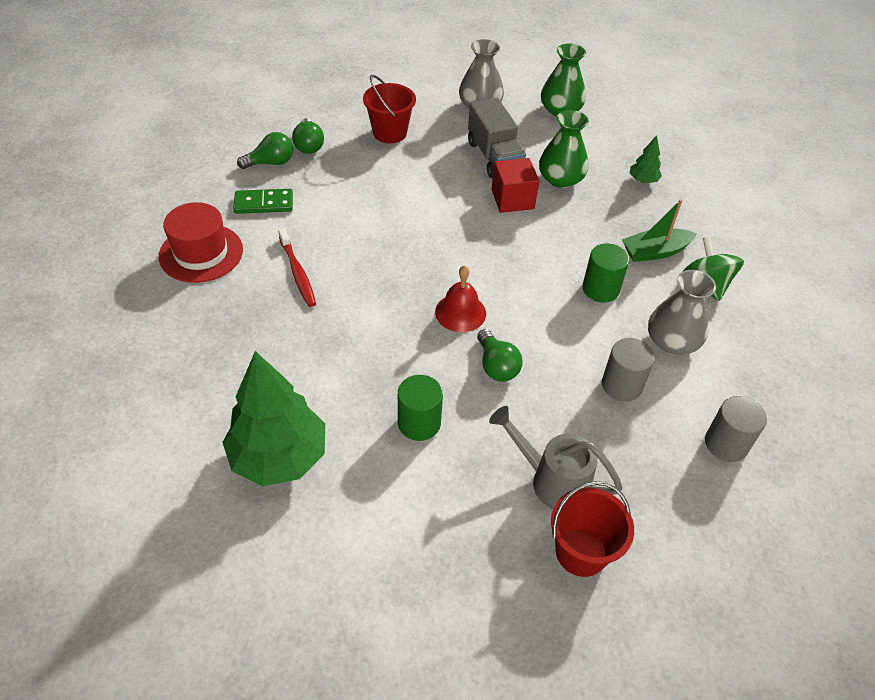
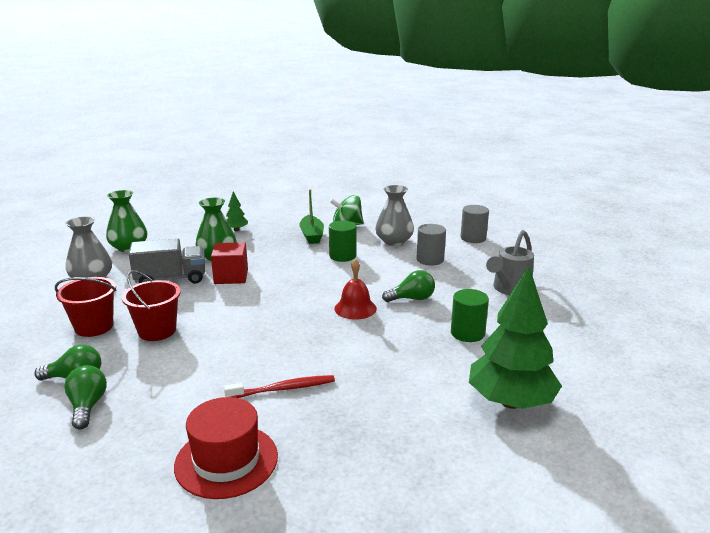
camera: 80 degrees left, 25 degrees down
(264, 204) = (161, 412): green domino -> none
(581, 552) = (559, 286): red bucket -> red bucket (157, 331)

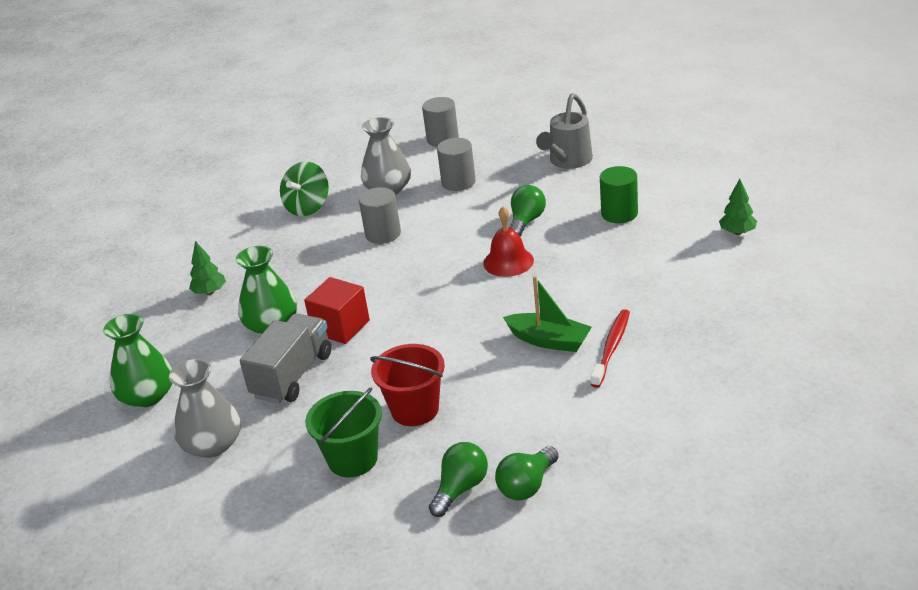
camera: 50 degrees left, 10 degrees up
(87, 406) = (527, 486): green light bulb -> green light bulb turned 75 degrees counterclockwise
(94, 327) = (353, 459): red bucket -> green bucket
(226, 460) = (692, 408): red hat -> none
(312, 235) = (302, 239): green boat -> green boat (549, 340)
(342, 256) = (383, 234): green cylinder -> grey cylinder
(509, 289) = (568, 161): grey watering can -> grey watering can turned 45 degrees clockwise
(510, 402) = (737, 232): green tree -> green tree, size x0.44

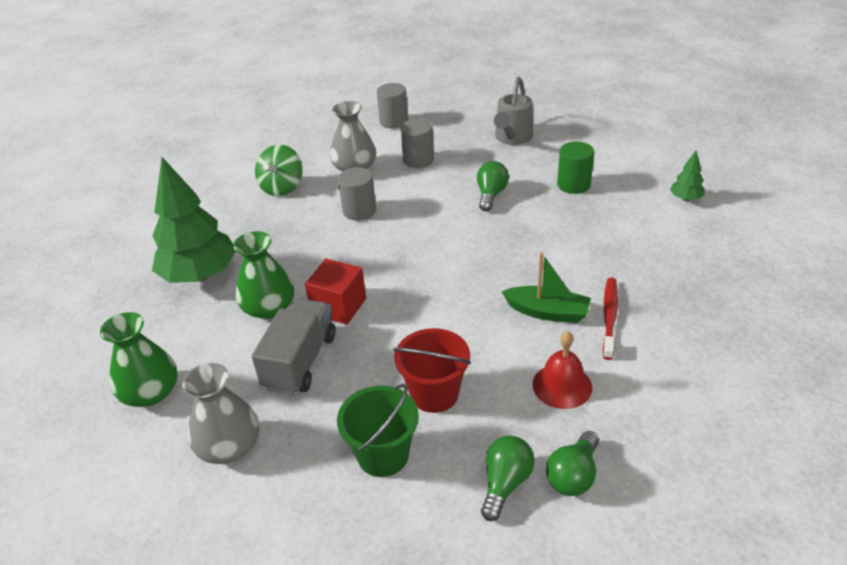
camera: 10 degrees left, 5 degrees up
(210, 292) = (200, 275): green tree -> green tree, size x2.27
(508, 261) = (485, 234): red bell -> red bell (562, 385)

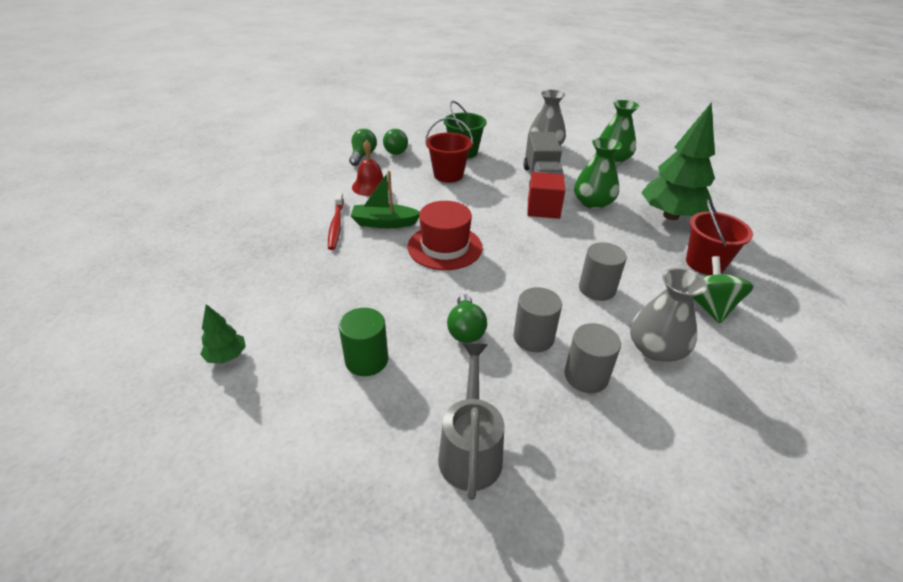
camera: 160 degrees right, 0 degrees up
(237, 220) = (705, 263): none -> red bucket
(394, 121) = (688, 466): grey cylinder -> grey cylinder (533, 337)
(483, 269) = (445, 247): none -> red hat

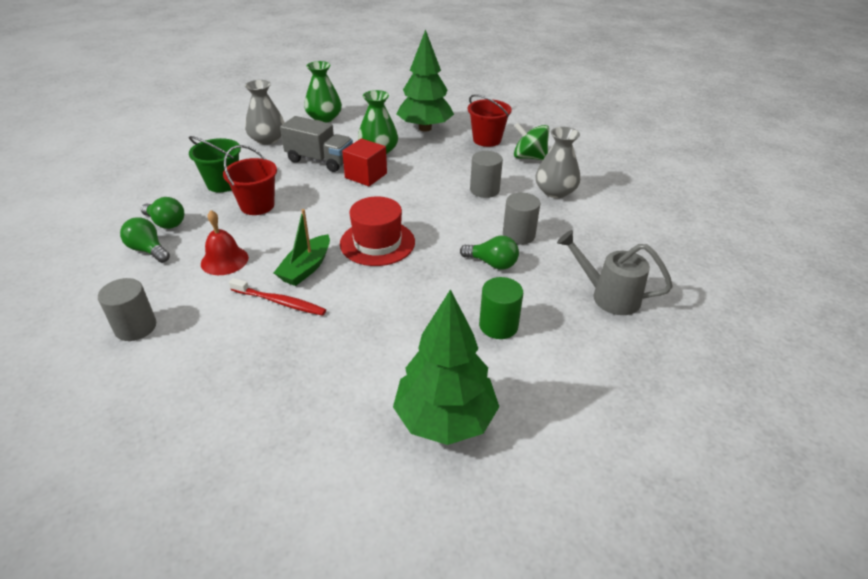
camera: 65 degrees left, 0 degrees up
(227, 356) = (445, 419): green tree -> green tree, size x2.27
(586, 376) = (566, 227): grey cylinder -> grey cylinder (135, 327)

